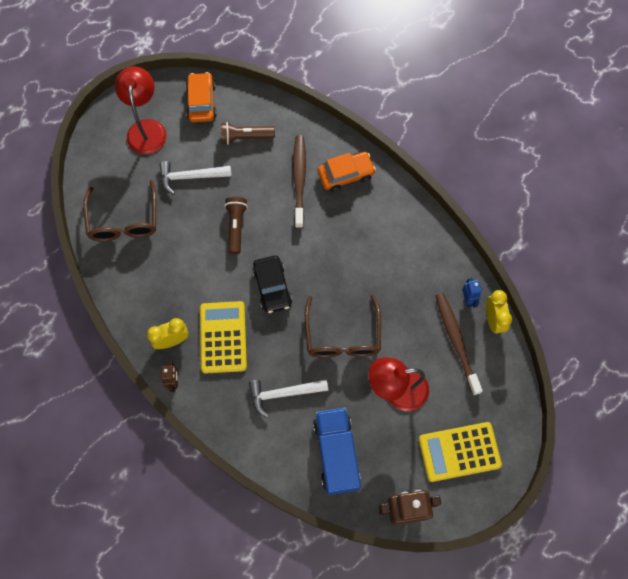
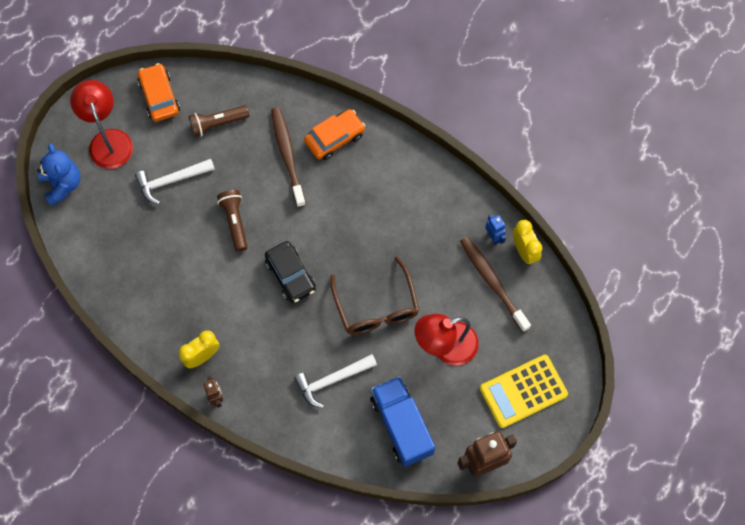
camera: 15 degrees left, 0 degrees up
(95, 157) = (62, 184): none -> blue teddy bear
(124, 221) = (113, 245): brown glasses -> none
(223, 337) = (254, 339): yellow calculator -> none

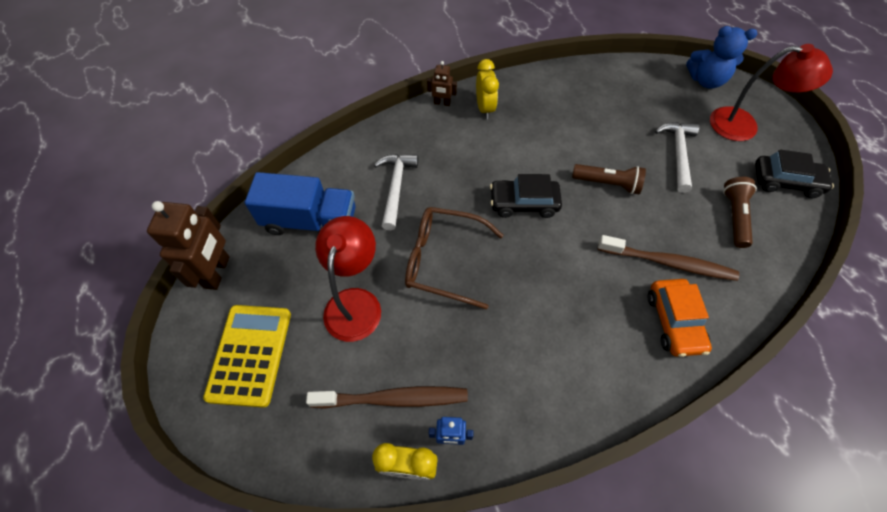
camera: 120 degrees right, 10 degrees down
(159, 96) = (785, 181): orange car -> black car

